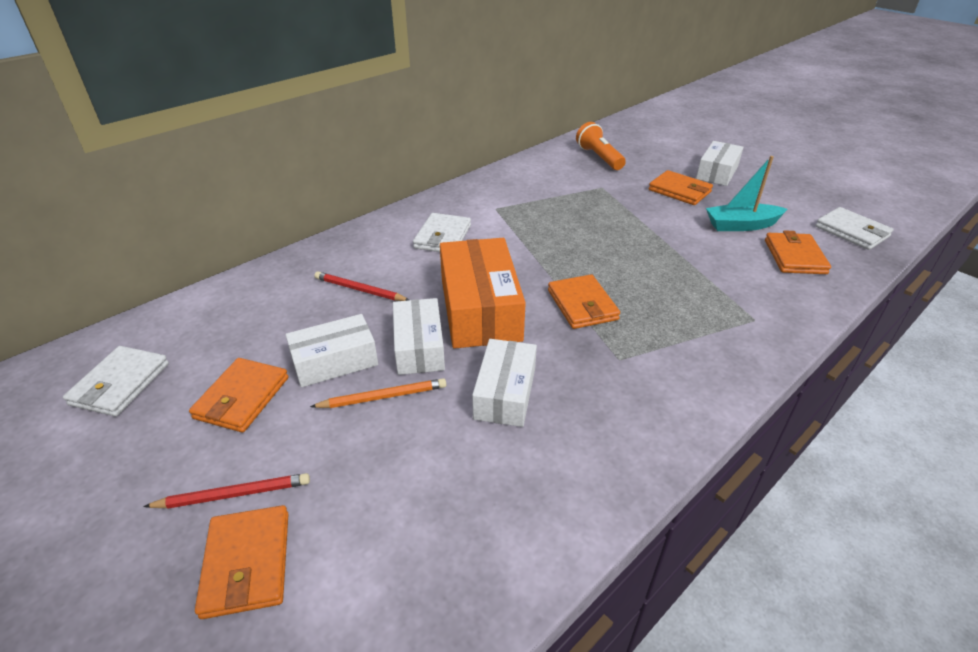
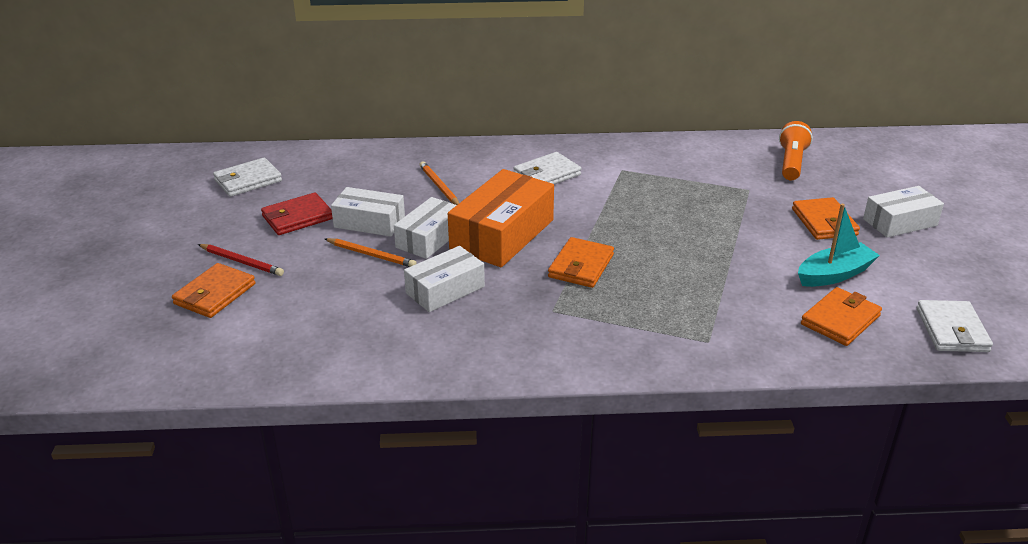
camera: 40 degrees right, 5 degrees down
(242, 398) = (297, 217): orange wallet -> red wallet
(360, 290) = (439, 186): red pencil -> orange pencil
(741, 225) = (834, 274): turquoise boat -> turquoise boat turned 120 degrees clockwise

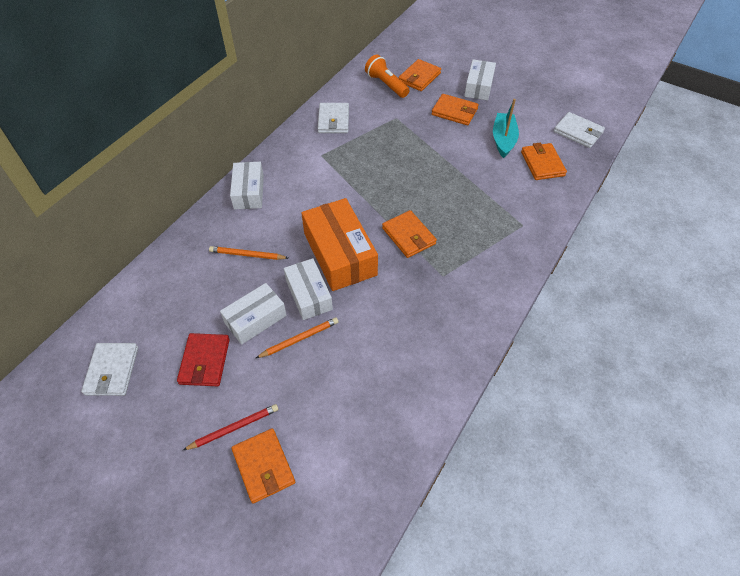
camera: 55 degrees left, 20 degrees up
(445, 290) = (377, 318): white box -> white box (249, 192)
(547, 174) = (290, 192): white wallet -> white wallet (333, 120)
(841, 178) = (419, 77): none -> orange wallet

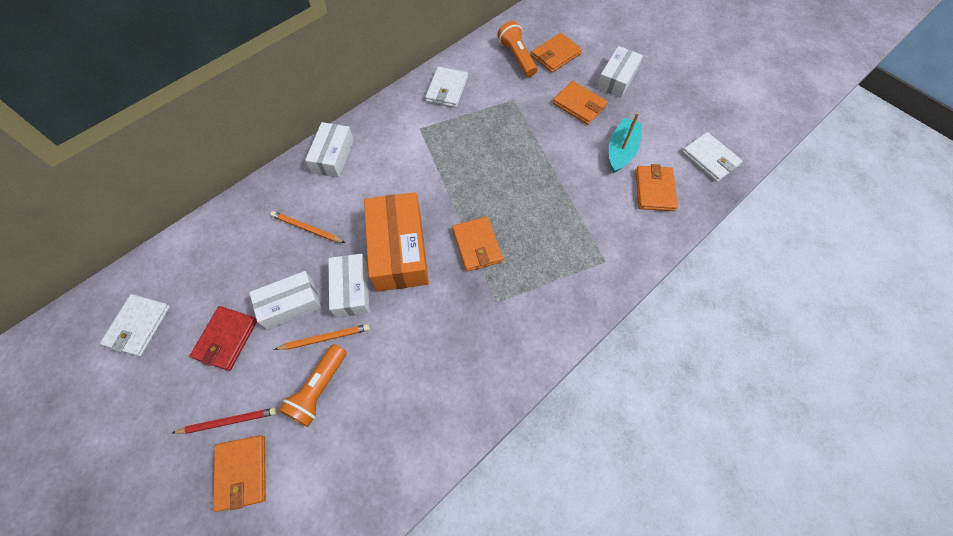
camera: 15 degrees right, 10 degrees up
(310, 381) = (319, 389): none -> orange flashlight

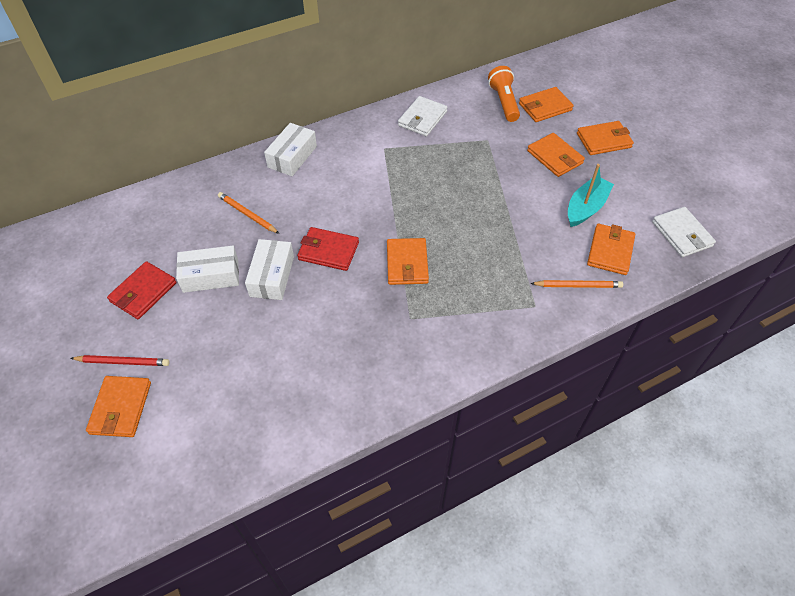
camera: 15 degrees right, 10 degrees down
(139, 326) = (70, 264): white wallet -> none
(319, 389) = (213, 355): orange flashlight -> none
(325, 338) = (233, 312): orange pencil -> orange pencil (578, 285)
(399, 250) = (328, 251): orange box -> red wallet
(617, 79) = (603, 140): white box -> orange wallet

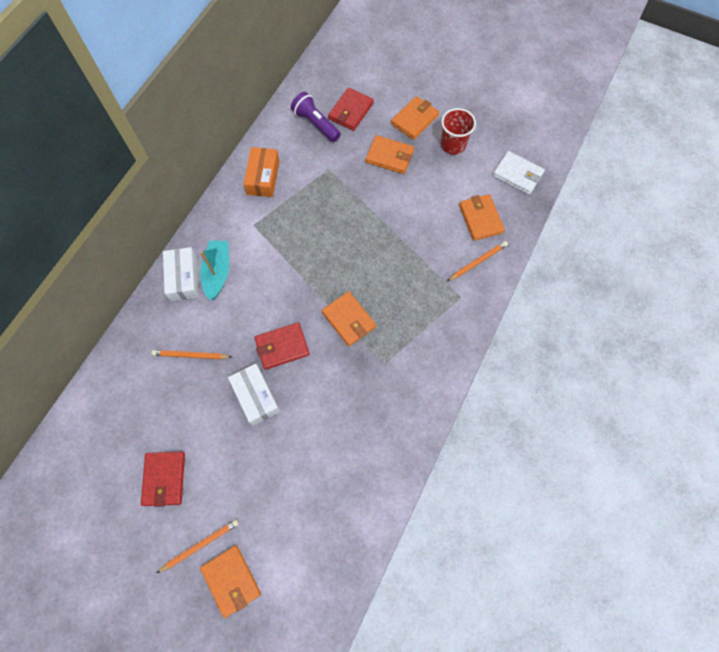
camera: 35 degrees left, 15 degrees up
(123, 362) = (200, 545): red pencil -> orange pencil
(211, 276) = (207, 428): white box -> none
(422, 118) = (263, 177): white wallet -> orange box
(504, 102) = (316, 124): orange flashlight -> purple flashlight
(545, 107) = (351, 111): orange wallet -> red wallet
(586, 208) = (441, 190): turquoise boat -> turquoise boat (218, 272)
(628, 177) = (453, 145): none -> red cup

